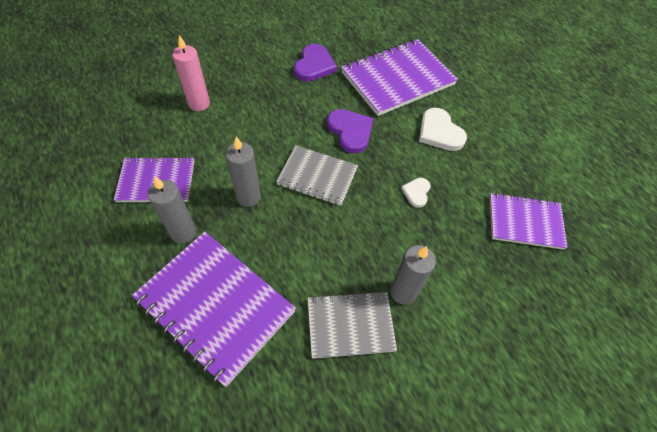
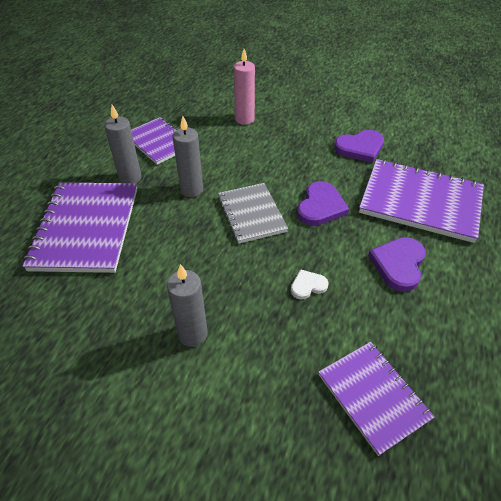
camera: 55 degrees right, 10 degrees down
(350, 325) = (130, 315): grey notebook -> none
(439, 132) = (398, 264): white heart -> purple heart

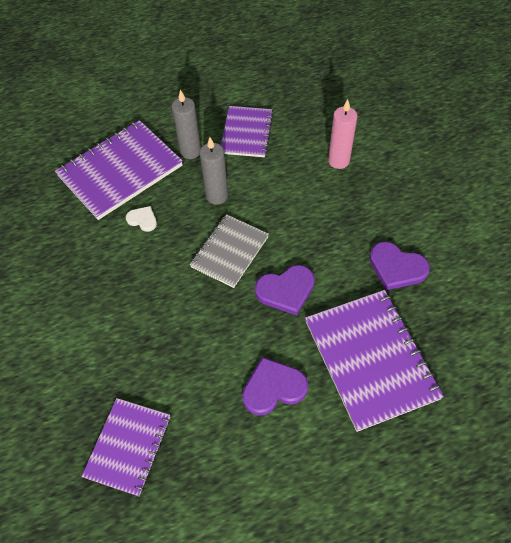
camera: 50 degrees right, 10 degrees up
(192, 334) = (89, 303): grey candle -> none
(308, 286) = (192, 340): white heart -> white heart (142, 219)

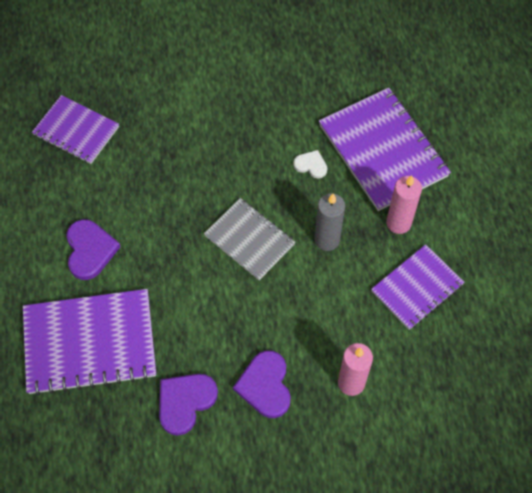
camera: 100 degrees right, 5 degrees up
(142, 219) = (311, 165): white heart -> white heart turned 105 degrees counterclockwise
(190, 151) = (398, 223): grey candle -> pink candle
(246, 133) = (417, 288): purple notebook -> purple notebook turned 60 degrees counterclockwise
(286, 290) = (188, 284): purple heart -> purple heart (265, 385)

